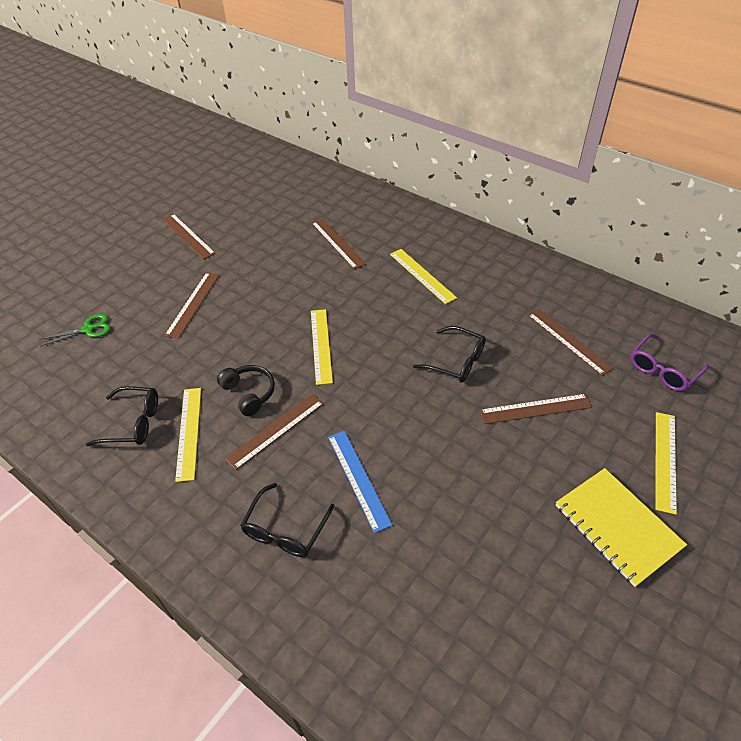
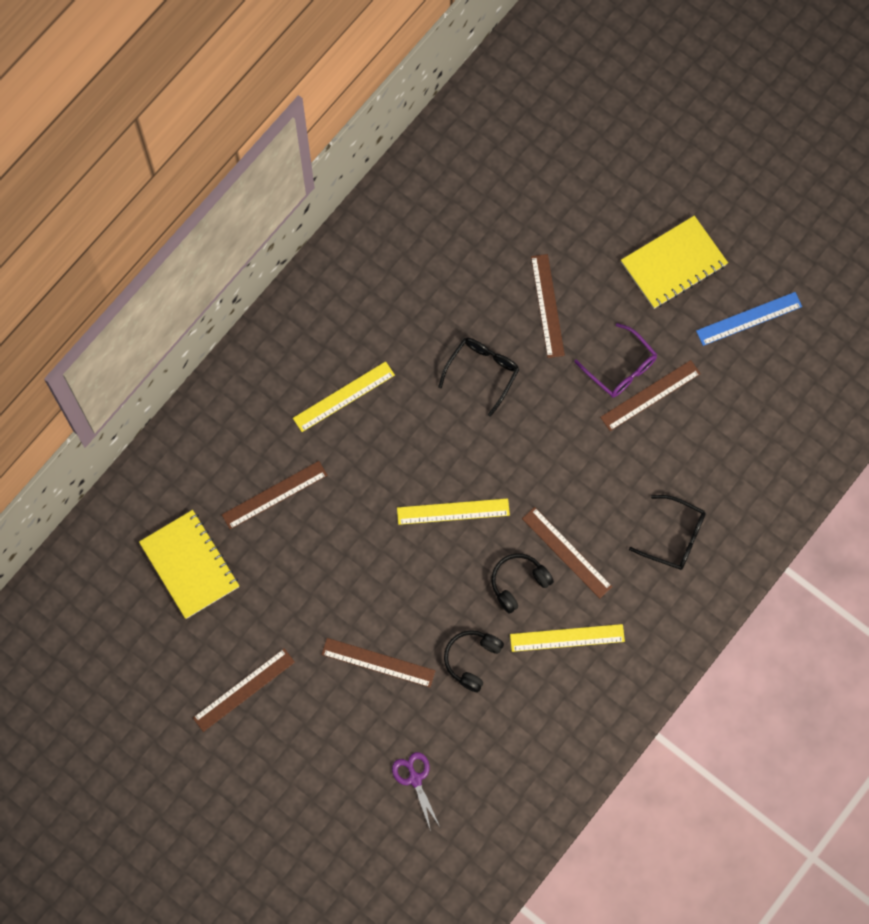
camera: 90 degrees left, 25 degrees up
(88, 329) = (415, 779): green scissors -> purple scissors
(133, 423) = (553, 696): black glasses -> none
(182, 362) = (472, 660): none -> black headphones
(285, 207) = (189, 565): none -> yellow notebook
(358, 479) = (624, 474): blue ruler -> blue ruler (749, 318)
(568, 341) = (458, 256): brown ruler -> brown ruler (650, 395)
(663, 370) = (502, 177): purple glasses -> purple glasses (621, 368)
(665, 460) = (609, 207): yellow ruler -> none

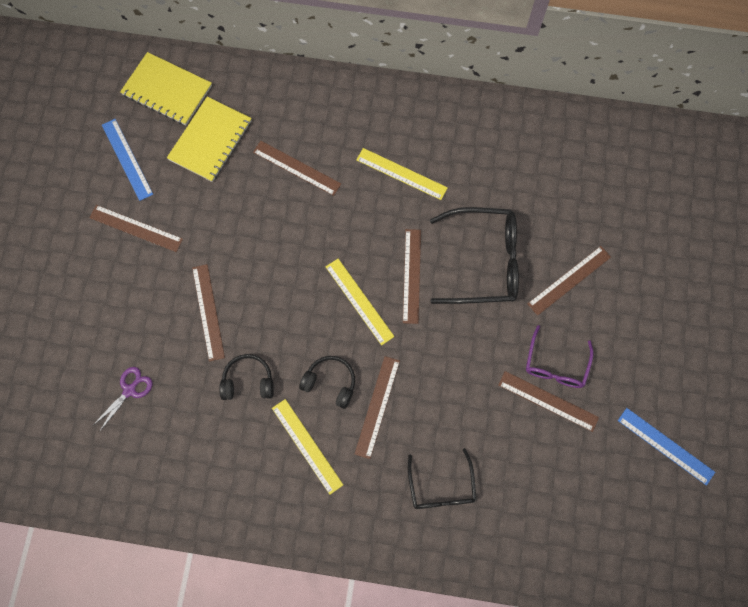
camera: 60 degrees right, 0 degrees up
(158, 661) = (127, 159): none -> blue ruler
(456, 447) = (411, 276): none -> brown ruler
(482, 372) = (484, 261): black glasses -> black glasses, size x1.64
(673, 263) = (670, 358): yellow notebook -> yellow notebook (167, 90)

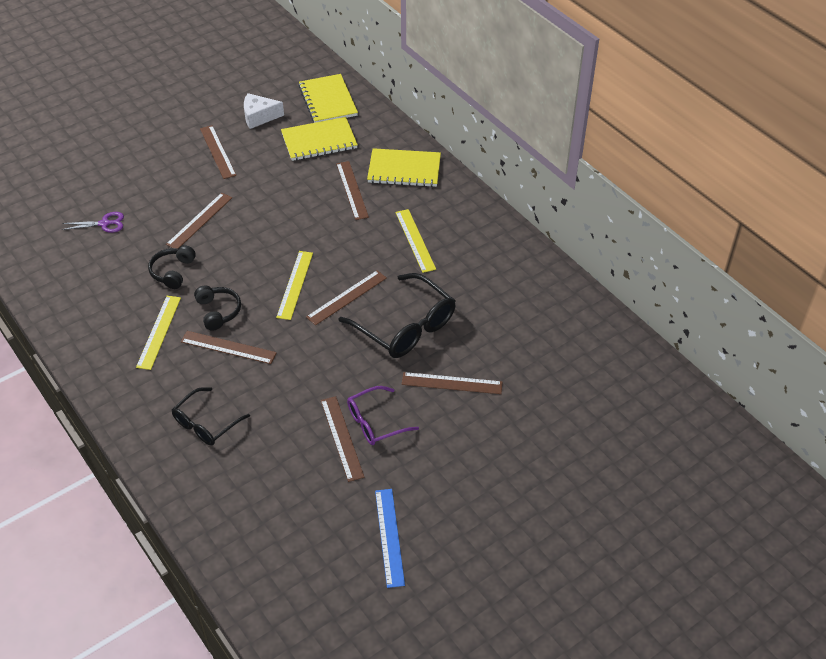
camera: 45 degrees right, 25 degrees down
(127, 159) = (259, 117): blue ruler -> white cheese
(248, 381) = (173, 272): black headphones -> black headphones turned 120 degrees counterclockwise
(315, 110) = (404, 169): none -> yellow notebook
(377, 406) = (228, 347): brown ruler -> brown ruler turned 45 degrees clockwise

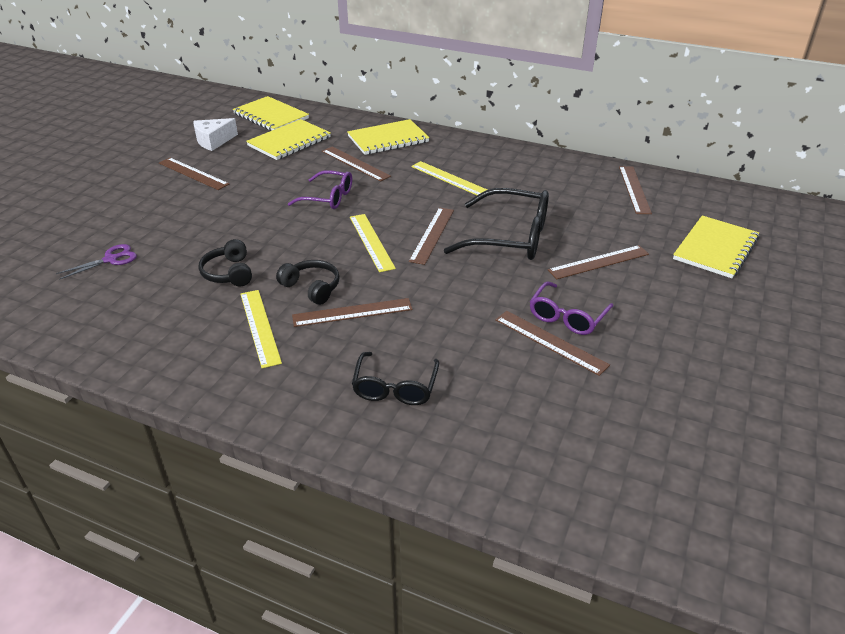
camera: 30 degrees left, 10 degrees down
(199, 221) = (221, 226): brown ruler -> brown ruler (634, 189)
(299, 222) = (328, 198): none -> purple glasses
(389, 537) = (694, 405): blue ruler -> none
(565, 414) = (715, 248): none -> yellow notebook

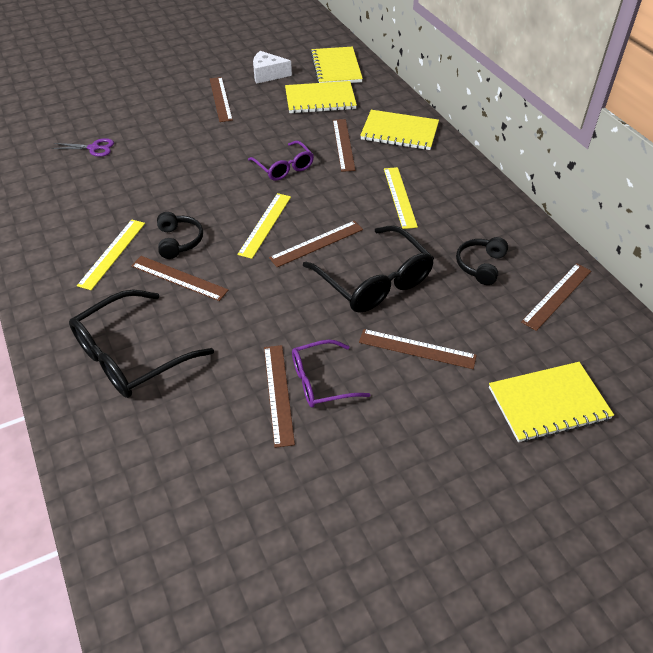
camera: 40 degrees right, 10 degrees up
(229, 273) = (145, 198): black headphones -> black headphones (480, 265)
(395, 387) = (131, 356): black glasses -> black glasses, size x1.64

